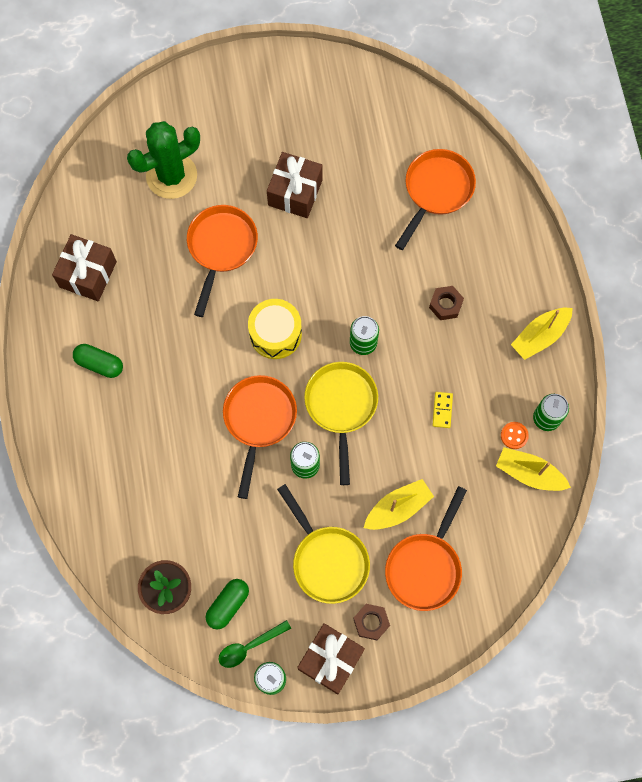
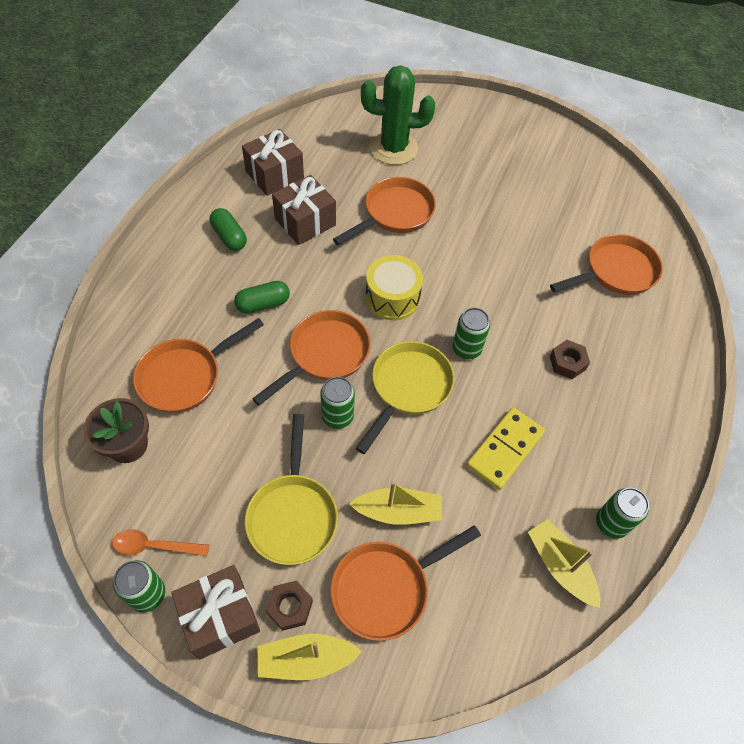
camera: 30 degrees right, 15 degrees down
(167, 510) = (185, 376): none -> orange pan
(228, 605) = (168, 493): green capsule -> green capsule (263, 304)
(249, 646) = (154, 546): green spoon -> orange spoon
(295, 192) = (487, 209): brown gift -> brown gift (305, 222)
(442, 410) = (505, 449): yellow domino -> yellow domino, size x1.99
(514, 435) = (565, 518): orange button -> none
(540, 336) = (649, 443): yellow boat -> yellow boat (306, 659)

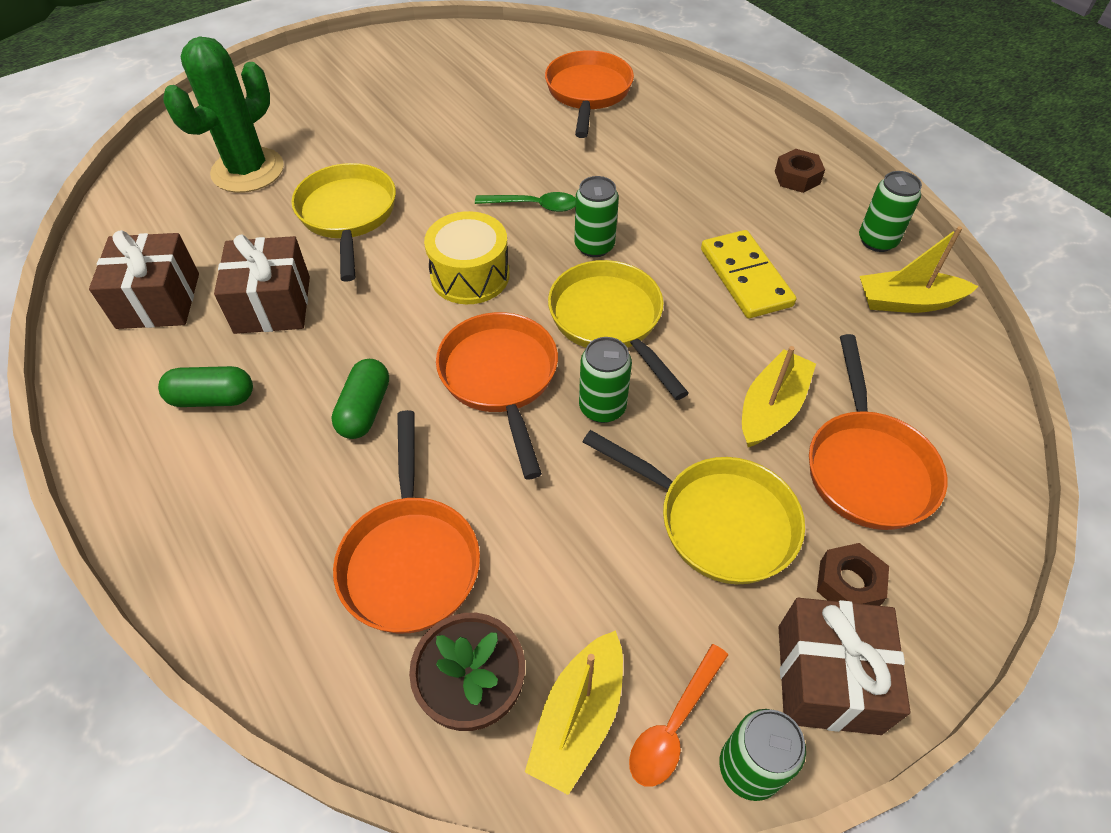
camera: 55 degrees left, 5 degrees down
(306, 659) = (928, 597): yellow boat -> yellow boat (578, 718)
(394, 214) = (348, 216): orange pan -> yellow pan
(477, 299) = (534, 206): none -> green spoon
(567, 363) = (671, 179): brown nut -> brown nut (797, 177)

